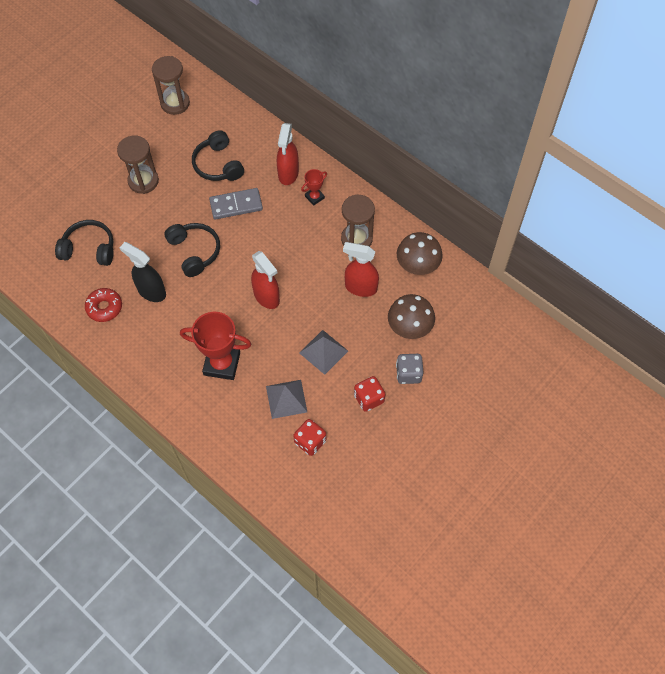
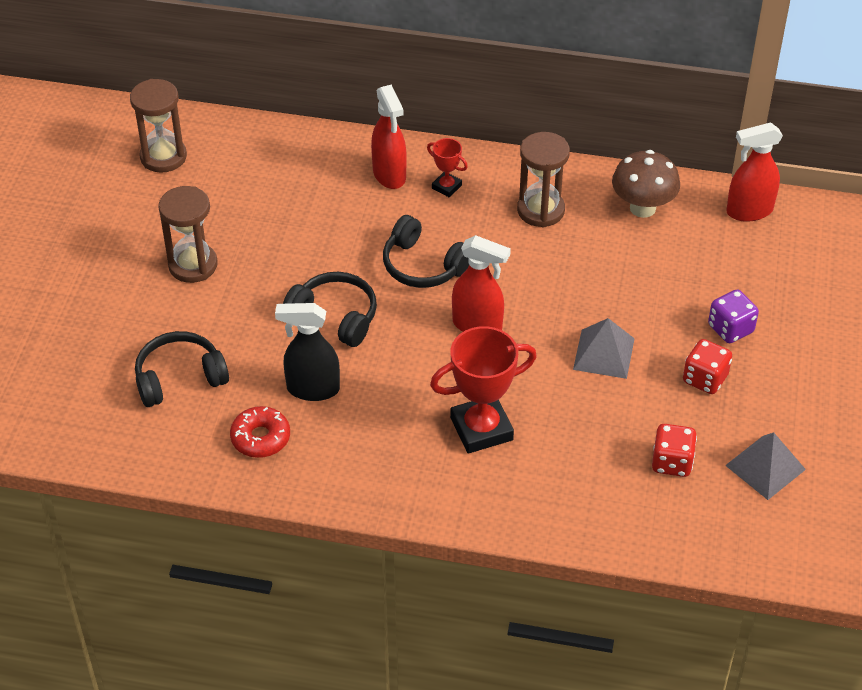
camera: 30 degrees left, 15 degrees down
(218, 164) = (284, 203): black headphones -> black headphones (423, 265)
(236, 205) = (348, 239): grey domino -> none
(286, 399) = (600, 429): grey pyramid -> grey pyramid (765, 467)
(314, 197) = (446, 187): red trophy -> red trophy turned 75 degrees counterclockwise
(360, 287) = (590, 261): red spray bottle -> red spray bottle (749, 211)
(408, 373) = (730, 329): grey dice -> purple dice
(409, 328) = (689, 279): brown mushroom -> none

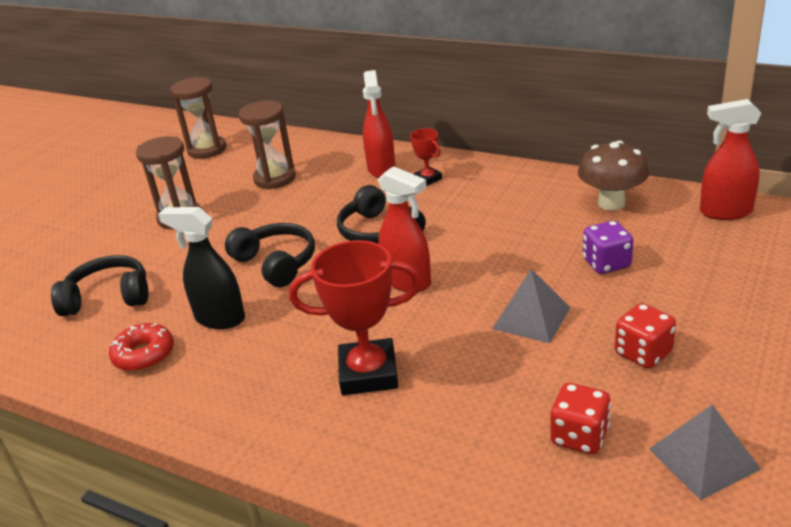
camera: 20 degrees right, 15 degrees down
(540, 210) = (508, 199): brown hourglass -> brown hourglass (275, 178)
(730, 329) = (685, 308): purple dice -> purple dice (606, 263)

